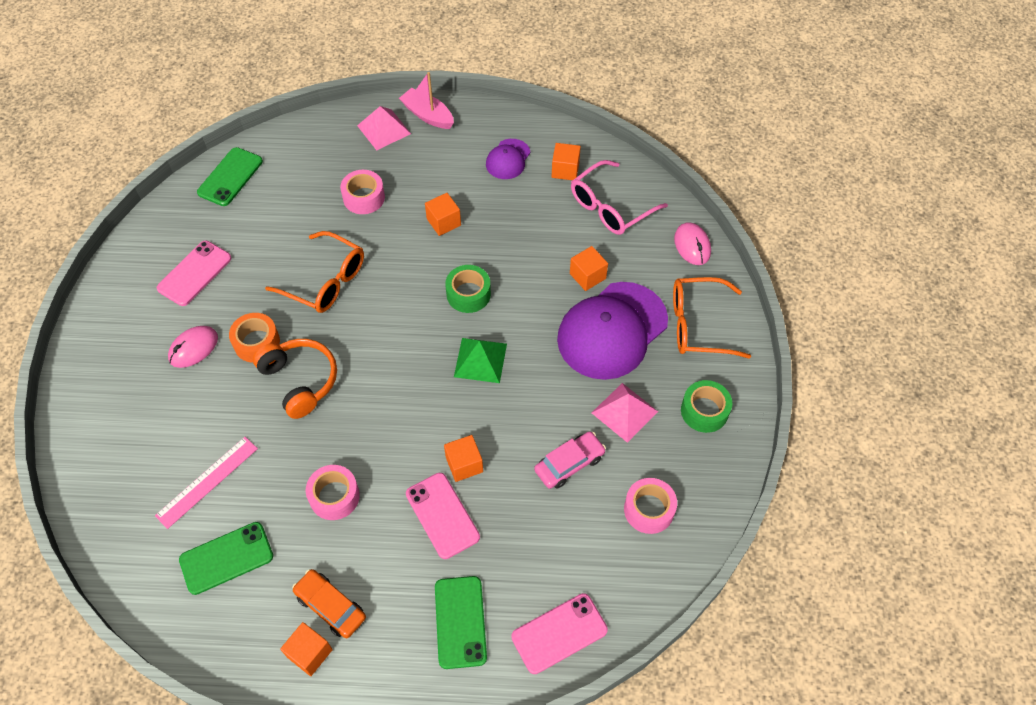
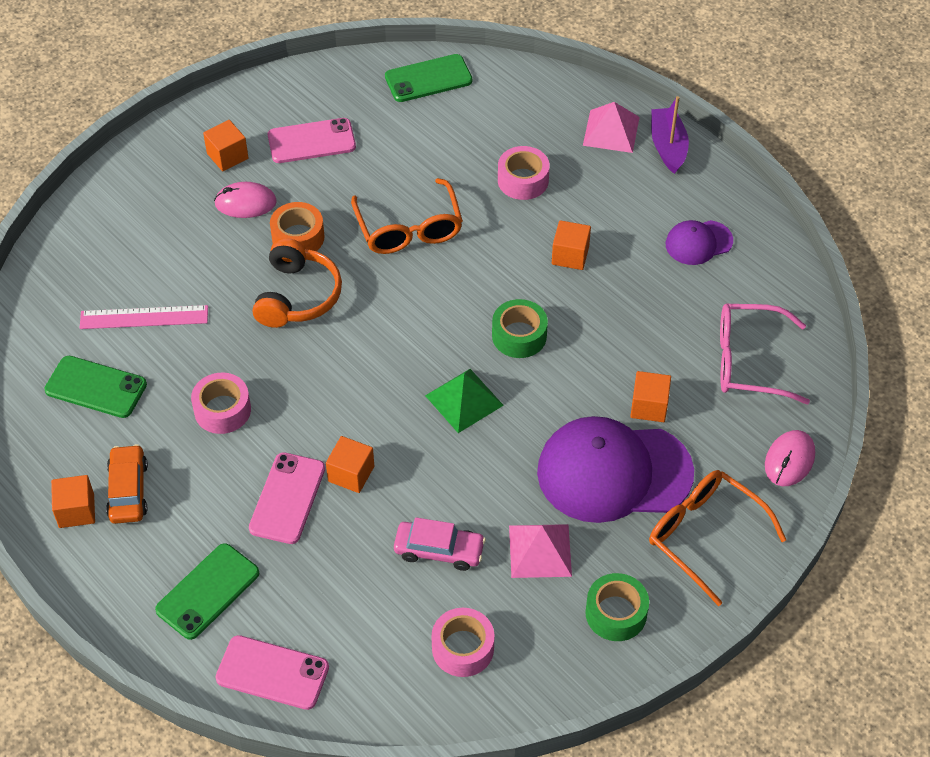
camera: 45 degrees right, 5 degrees down
(428, 115) = (668, 146): pink boat -> purple boat
(565, 170) = (744, 293): orange cube -> orange cube (227, 156)

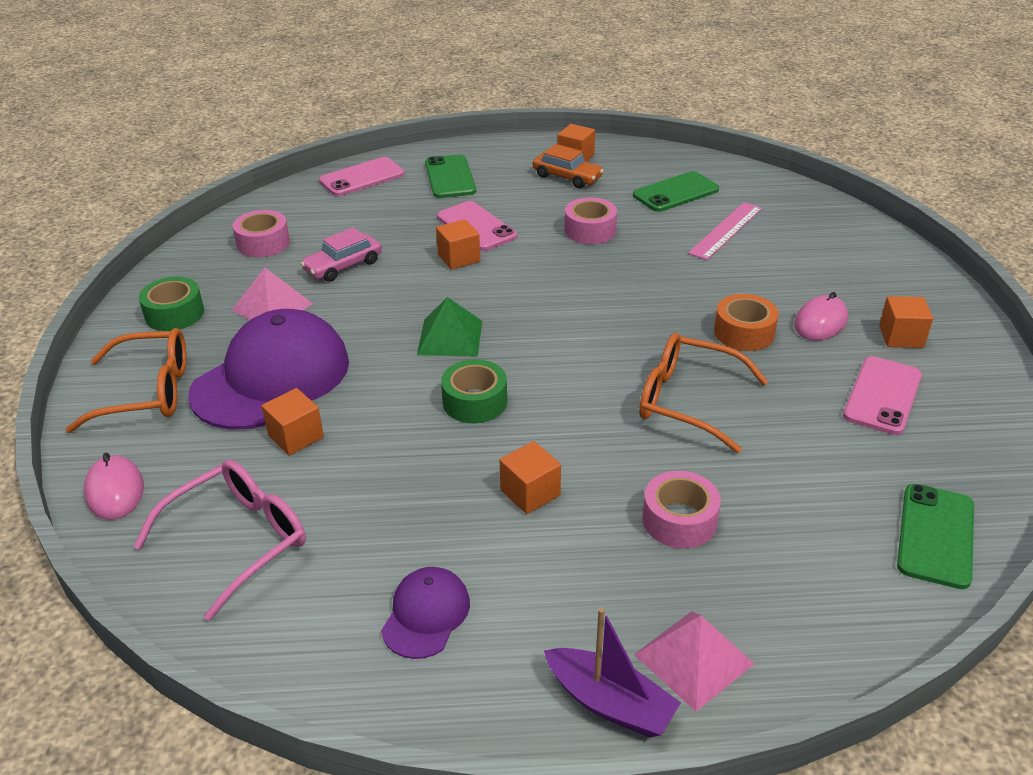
camera: 130 degrees right, 15 degrees down
(297, 296) = (669, 304): orange headphones -> none

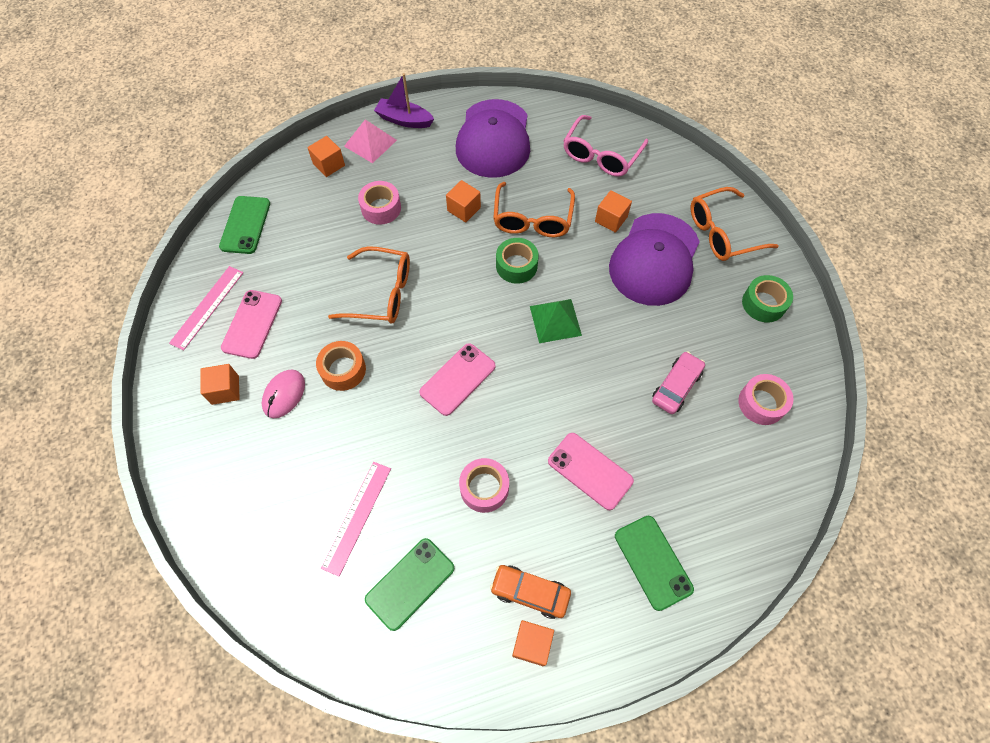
camera: 165 degrees right, 25 degrees up
(115, 491) = (684, 168): pink mouse -> none
(272, 306) = (699, 326): pink pyramid -> none
(362, 177) = (742, 540): pink phone -> pink phone (458, 379)
(420, 457) = (532, 219): none -> orange glasses
(426, 614) = (494, 139): purple cap -> purple cap, size x2.05
(459, 258) = (586, 418): orange cube -> orange cube (329, 165)
(961, 426) = (207, 307): none -> pink ruler

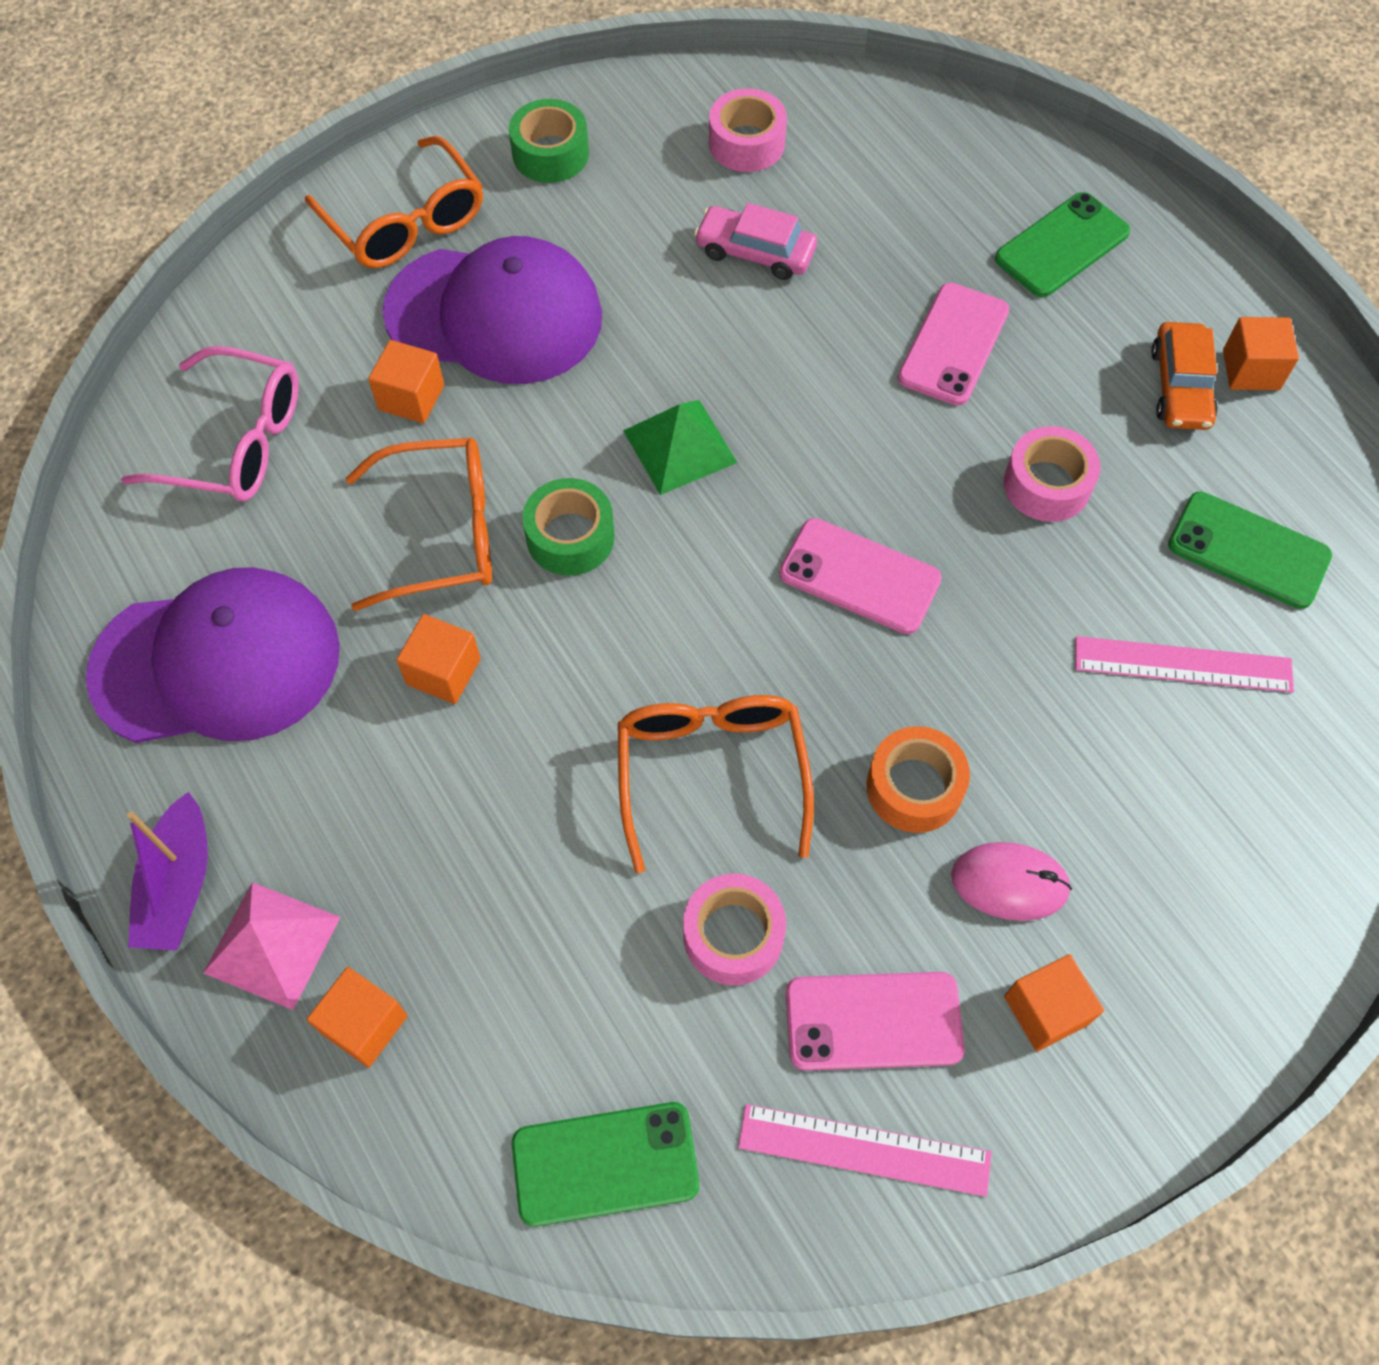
camera: 105 degrees left, 0 degrees up
(381, 208) = (479, 849): pink tape -> pink tape (733, 935)

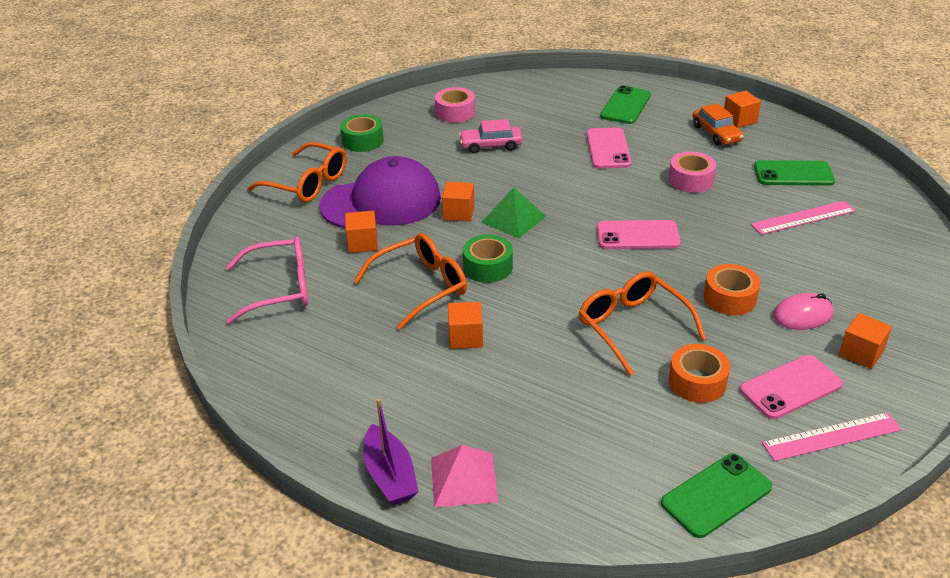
camera: 25 degrees left, 25 degrees down
(217, 662) = (338, 376): purple cap -> none
(364, 1024) = (542, 491): orange cube -> orange cube (458, 213)
(733, 935) = (697, 382): pink tape -> orange tape

